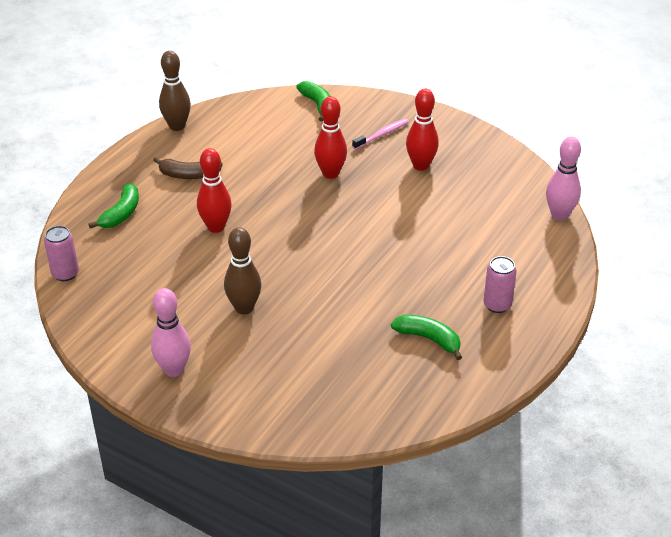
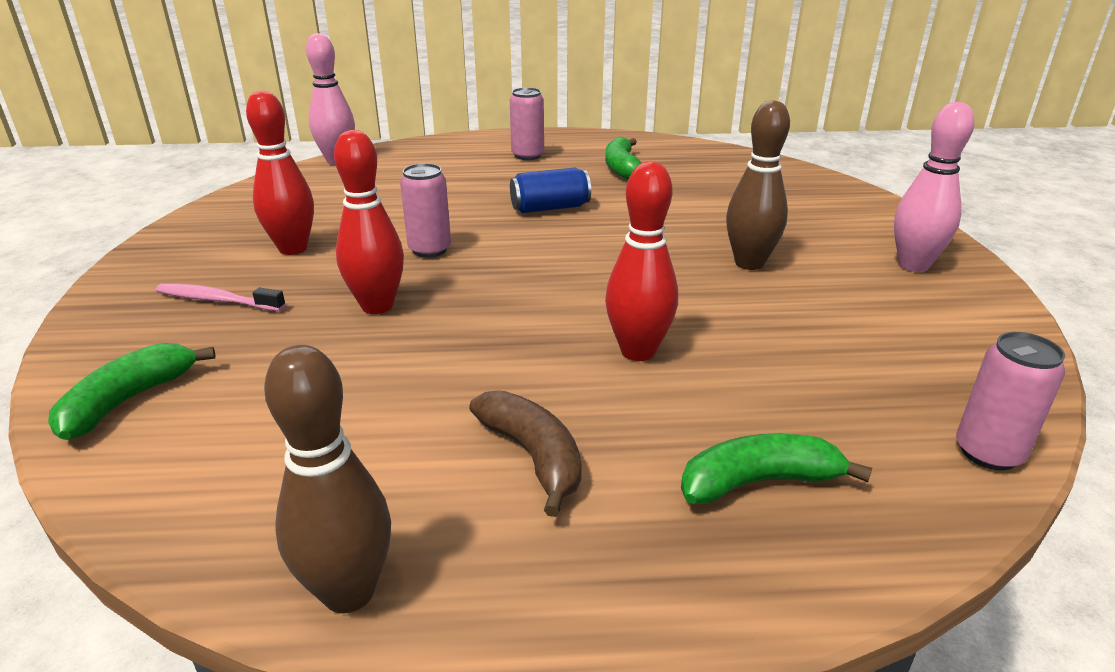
camera: 125 degrees left, 10 degrees down
(375, 207) = (430, 250): none -> pink can
(389, 271) = (550, 208): none -> blue can

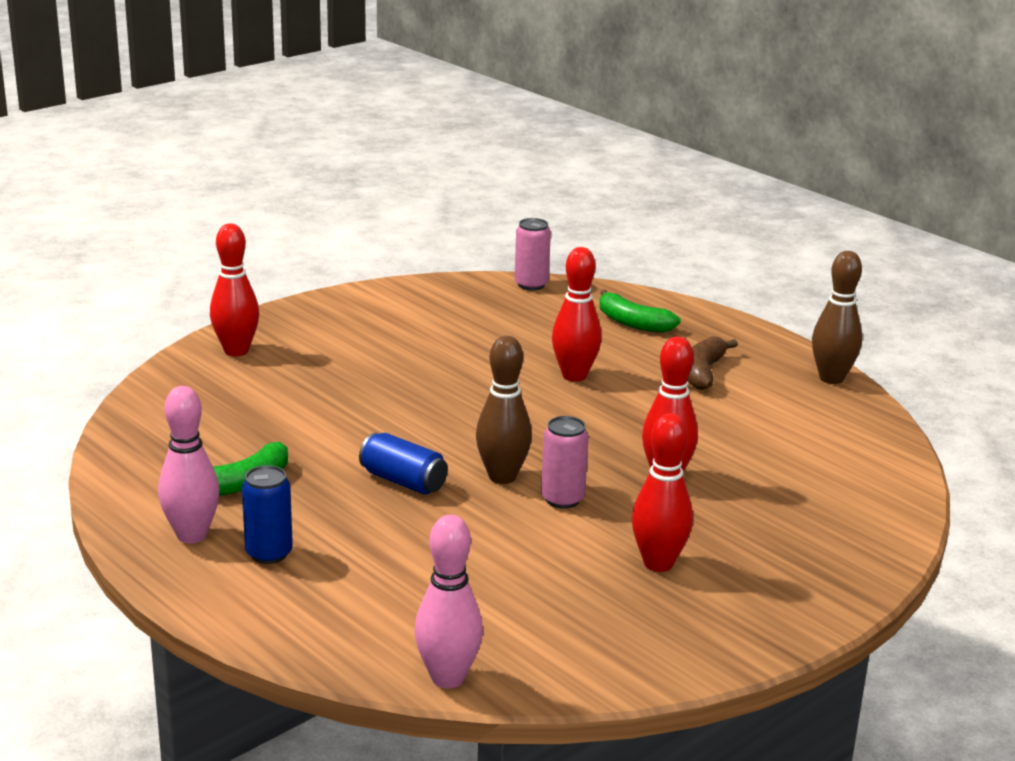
camera: 130 degrees left, 5 degrees down
(128, 400) = (873, 499): green banana -> none
(217, 300) = (765, 544): pink toothbrush -> none
(527, 155) = (269, 553): pink can -> blue can
(749, 263) = (400, 372): brown bowling pin -> brown bowling pin (502, 477)
(864, 213) = (236, 351): none -> red bowling pin
(913, 265) = (325, 322): pink bowling pin -> pink bowling pin (192, 535)

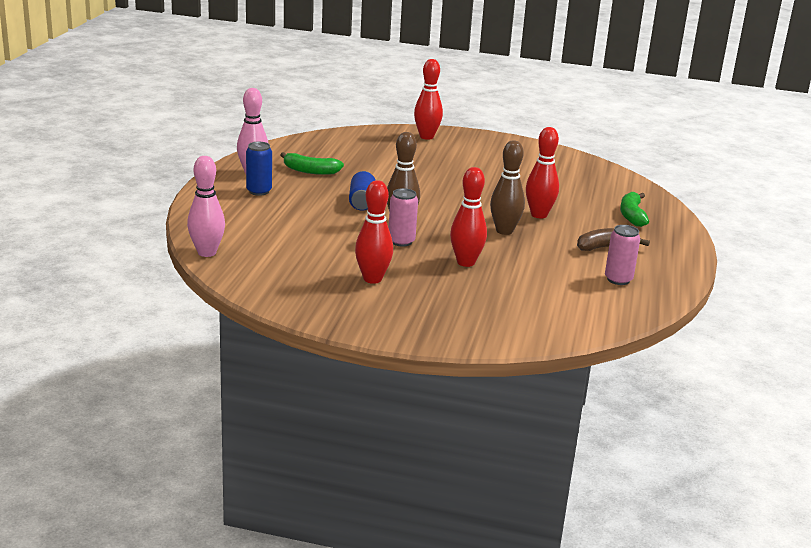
camera: 55 degrees right, 0 degrees up
(531, 284) = (626, 180): pink can -> pink can (618, 279)
(831, 378) = (670, 286): brown bowling pin -> brown bowling pin (504, 231)

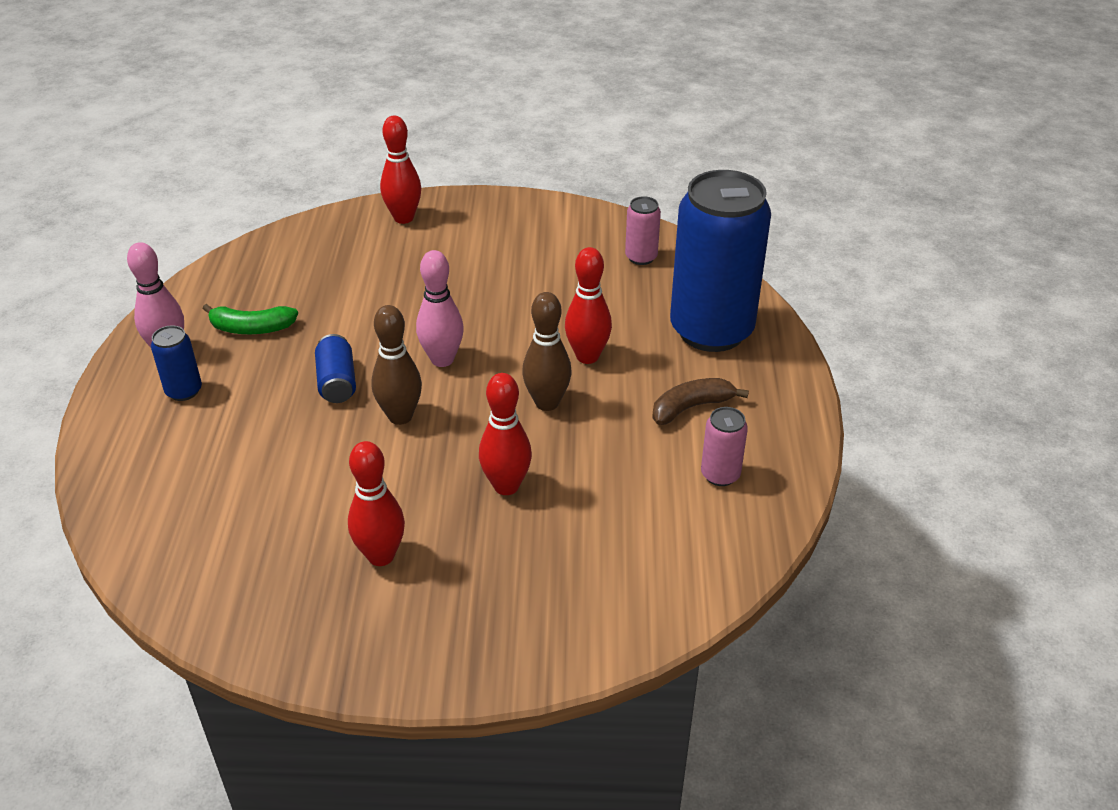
camera: 10 degrees left, 15 degrees up
(207, 252) = (127, 552): pink bowling pin -> pink bowling pin (442, 359)
(401, 241) = (408, 459): pink can -> pink can (641, 257)
(632, 216) = (711, 330): green banana -> blue can

